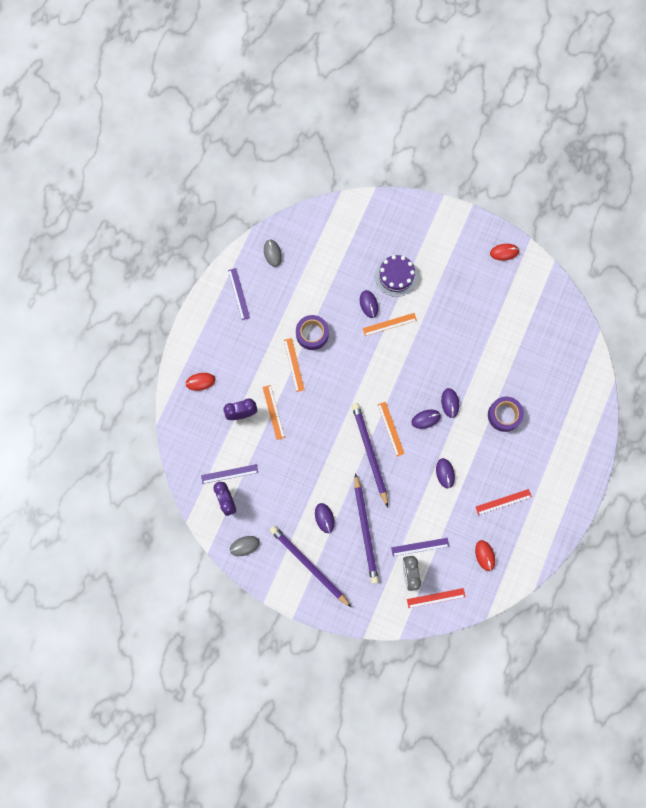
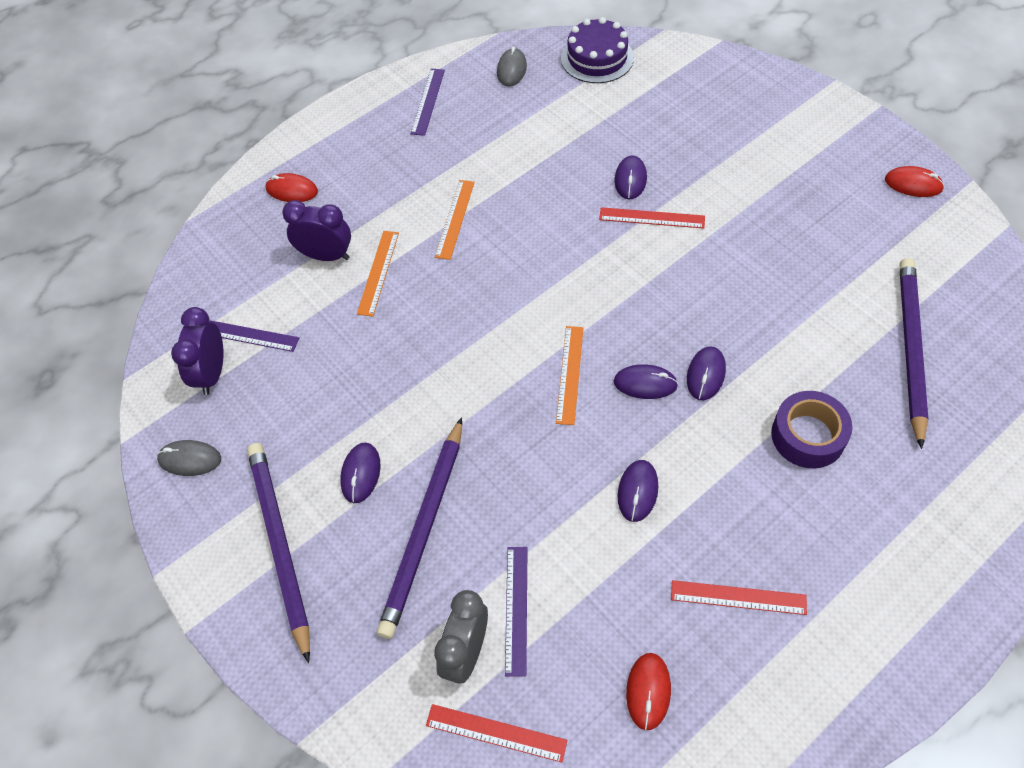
camera: 30 degrees right, 20 degrees down
(312, 334) = (511, 188): purple tape -> none
(369, 453) = (508, 398): purple pencil -> purple pencil (910, 349)
(389, 324) = (651, 218): orange ruler -> red ruler
(396, 276) = (698, 157): purple cake -> purple cake (597, 58)
(420, 547) = (516, 609): purple ruler -> purple ruler turned 75 degrees clockwise

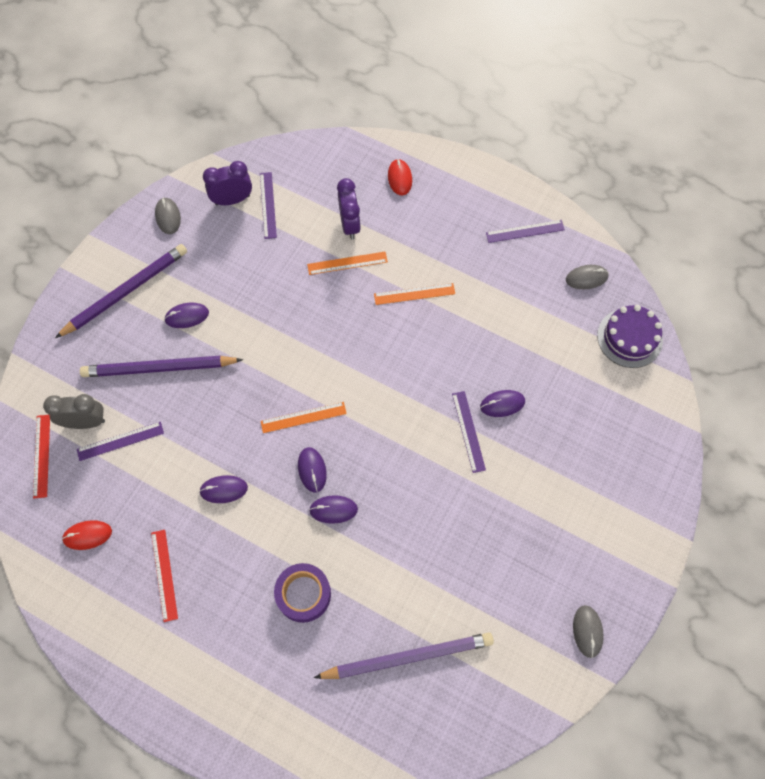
camera: 65 degrees right, 10 degrees up
(651, 218) = (468, 431): red ruler -> purple ruler
(913, 184) = (587, 631): red mouse -> grey mouse

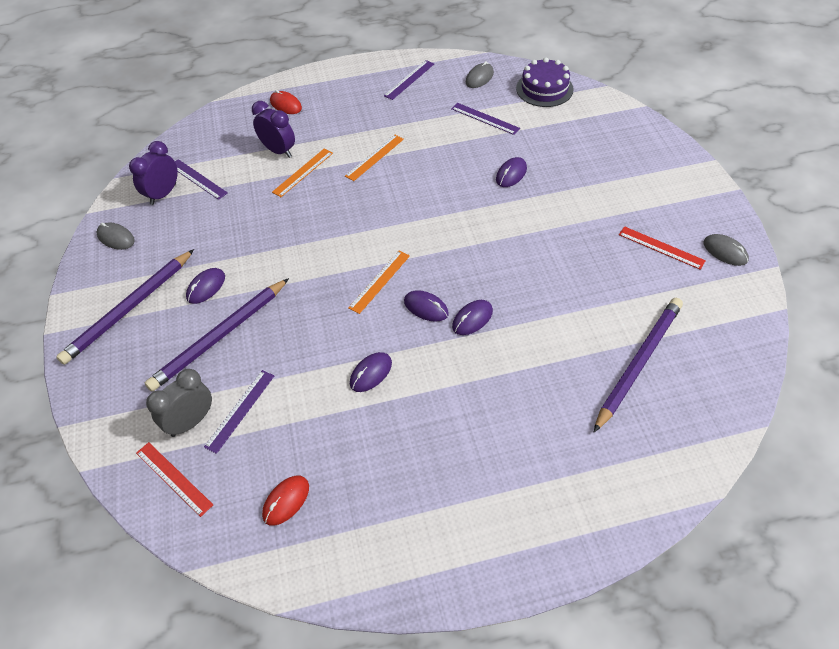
camera: 40 degrees left, 15 degrees down
(125, 291) = (129, 309): purple pencil -> purple pencil turned 150 degrees counterclockwise
(164, 575) = (389, 471): red ruler -> red ruler (661, 247)
(303, 594) = (516, 389): purple tape -> none
(468, 431) = (508, 204): purple ruler -> purple ruler (485, 118)

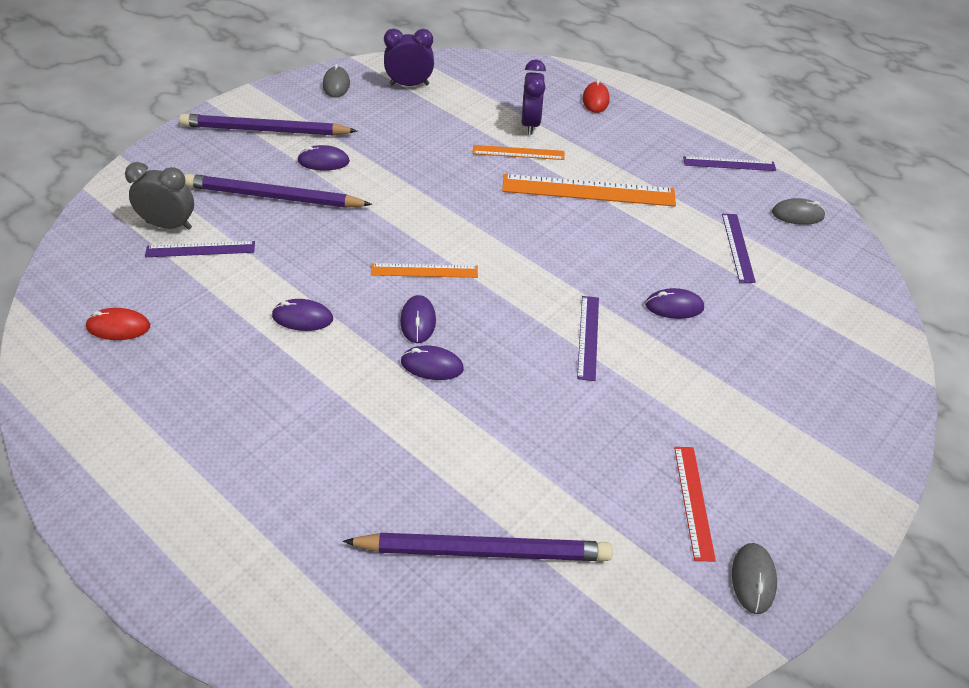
camera: 50 degrees right, 5 degrees down
(173, 478) = (104, 244): red ruler -> none
(198, 179) = (446, 94): purple ruler -> purple ruler (588, 337)
(374, 157) = (588, 190): orange ruler -> orange ruler, size x1.80
(544, 89) = (846, 276): purple cake -> none

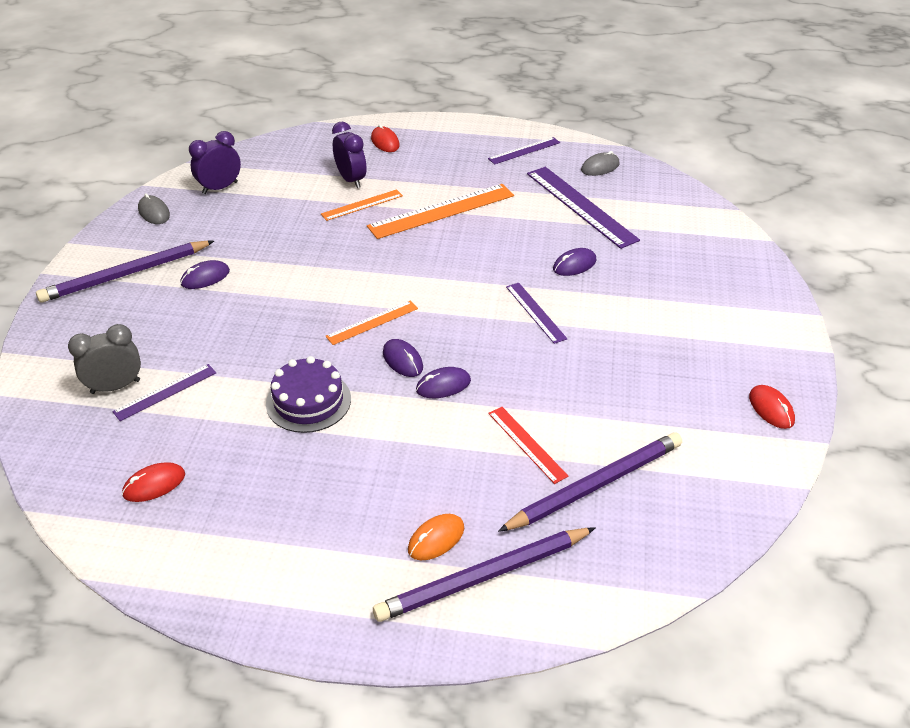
camera: 30 degrees left, 5 degrees down
(274, 197) = (190, 323): purple pencil -> purple pencil (484, 577)
(287, 514) = (436, 539): none -> orange mouse
(302, 318) = (308, 401): purple mouse -> purple cake
(693, 501) = (697, 382): red ruler -> red ruler (527, 444)
(737, 247) = (580, 206): purple ruler -> purple ruler, size x1.80
(753, 579) = (771, 409): grey mouse -> red mouse

